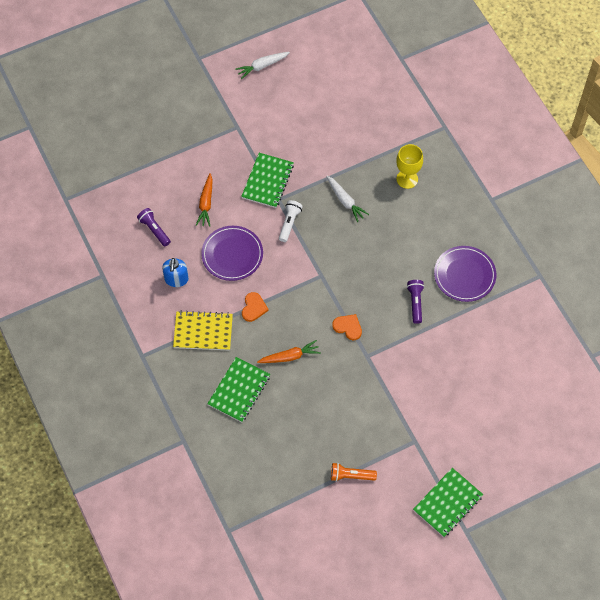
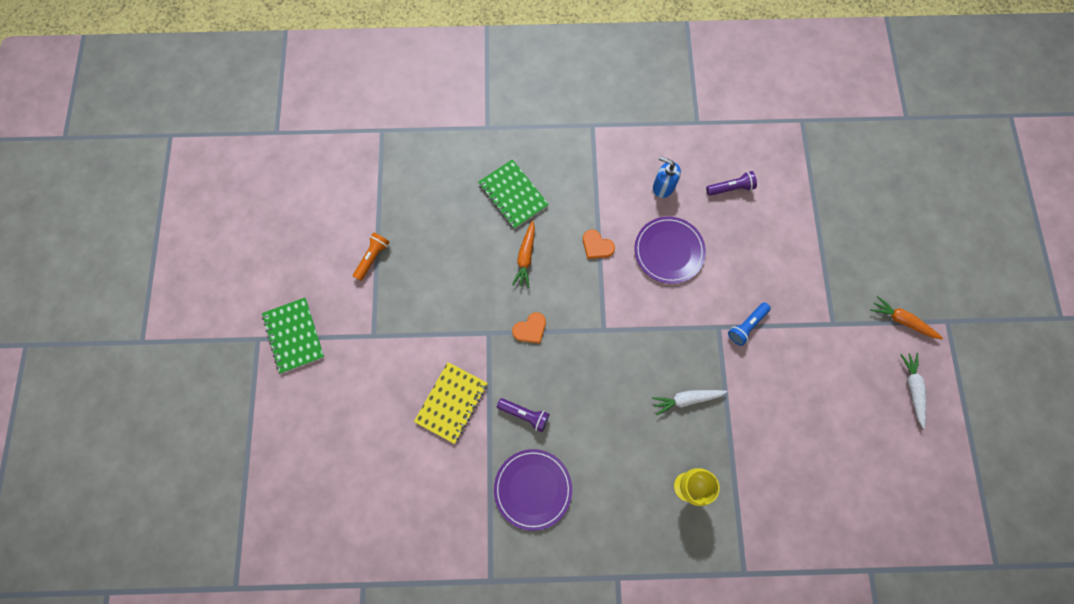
camera: 115 degrees right, 10 degrees up
(203, 332) = (592, 188): yellow notebook -> yellow notebook (451, 403)
(206, 203) = (743, 250): orange carrot -> orange carrot (902, 320)
(267, 181) = (746, 326): green notebook -> blue flashlight
(289, 223) = (683, 325): white flashlight -> none

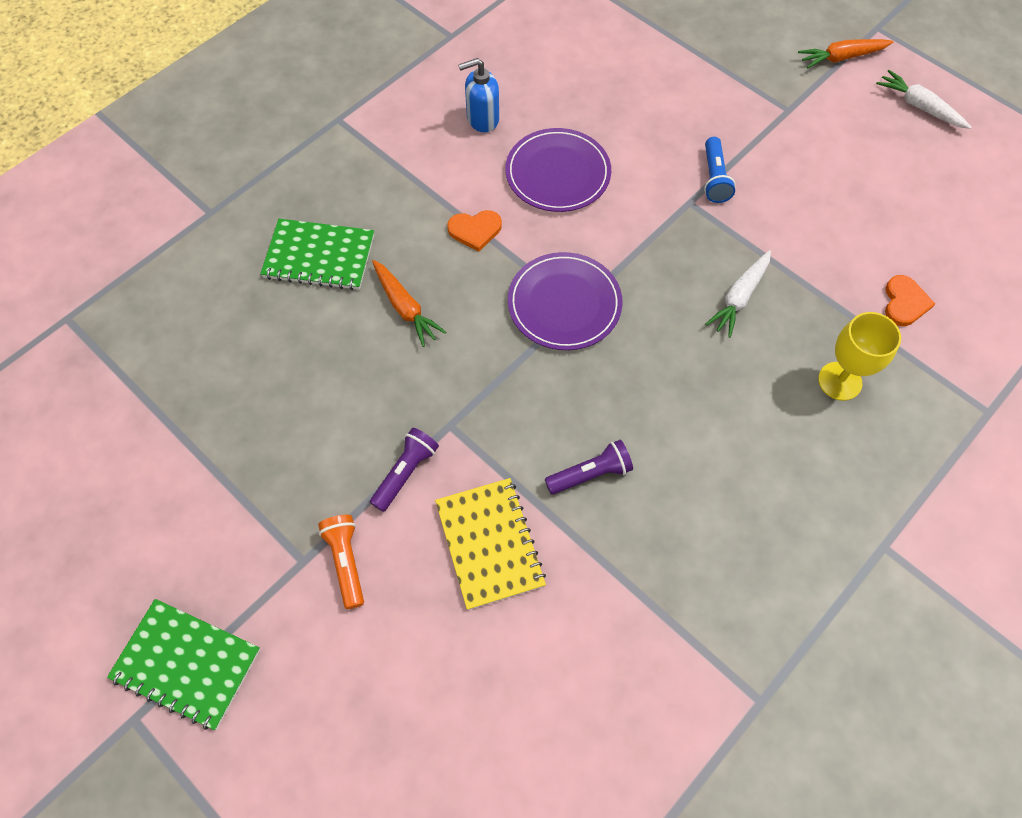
camera: 45 degrees left, 10 degrees down
(372, 258) = (205, 471): orange flashlight -> orange flashlight (346, 562)
(530, 329) = (494, 377): orange heart -> orange heart (904, 303)
(533, 489) = (690, 546): purple plate -> purple plate (564, 304)
(730, 188) = (553, 68): purple flashlight -> purple flashlight (405, 473)

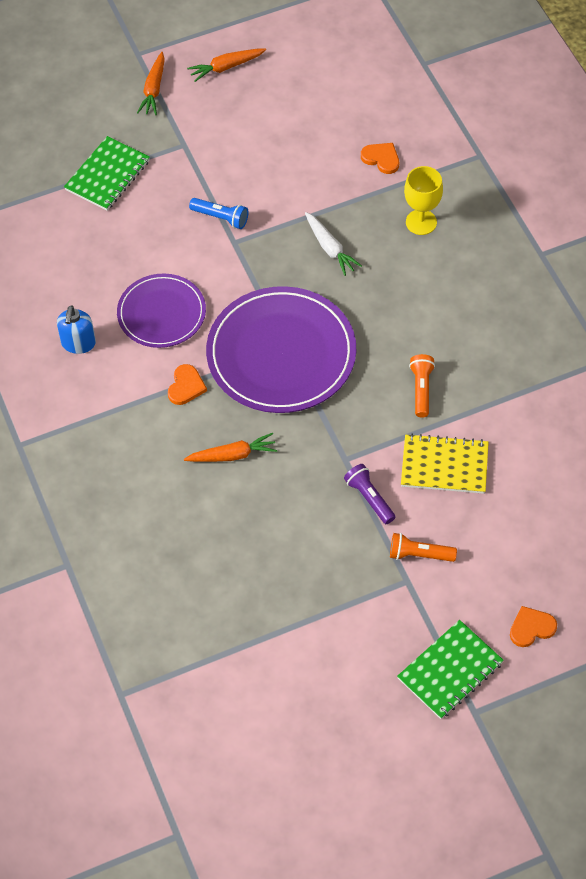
camera: 65 degrees left, 5 degrees down
(282, 751) = (531, 628): none -> orange heart
(319, 256) = (154, 498): green notebook -> green notebook (107, 175)
(564, 304) = (281, 354): purple plate -> purple plate, size x1.66
(590, 474) = (421, 389): purple flashlight -> orange flashlight
(919, 107) = (226, 67): white carrot -> orange carrot

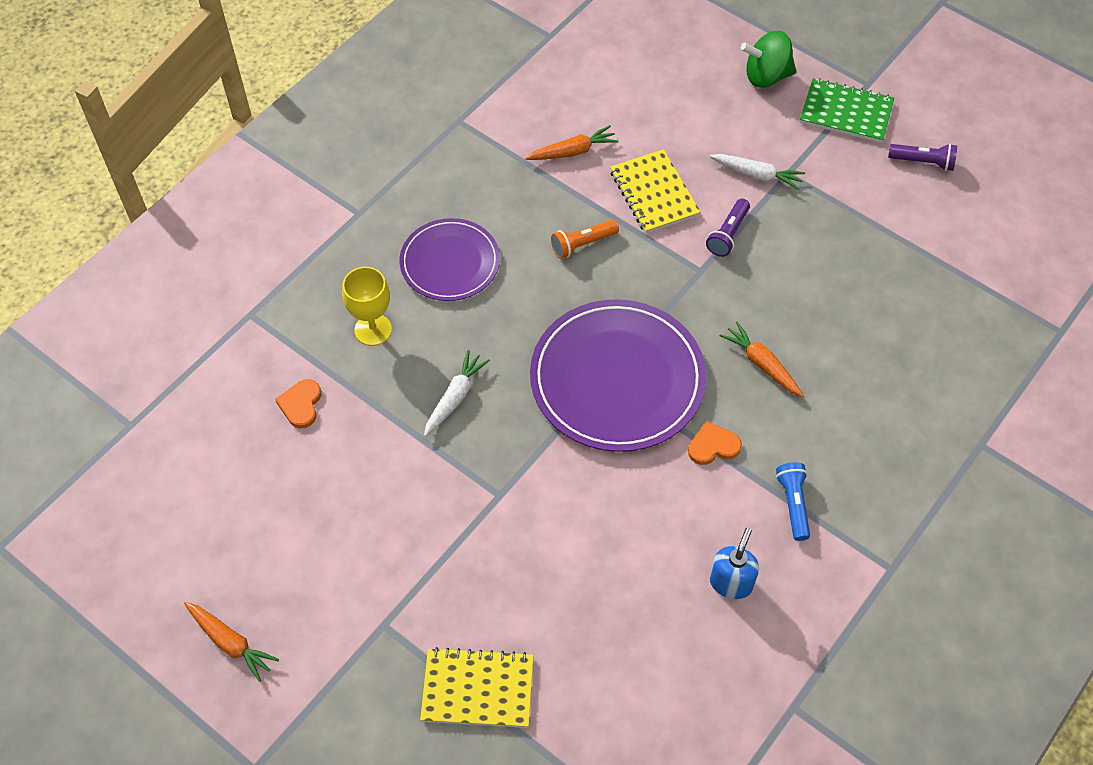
camera: 120 degrees left, 0 degrees up
(78, 343) = (731, 582): blue soap dispenser -> blue soap dispenser turned 45 degrees counterclockwise
(107, 175) = (477, 689): green notebook -> yellow notebook
(154, 89) = (308, 712): orange carrot -> orange carrot (572, 151)
(161, 313) = (638, 518): purple plate -> purple plate (450, 262)
(221, 218) = (473, 526): blue flashlight -> blue flashlight (793, 504)
(356, 701) = (923, 162): none -> purple flashlight
(419, 554) = (756, 175): orange flashlight -> white carrot
(531, 628) = (766, 76): orange heart -> green spinning top

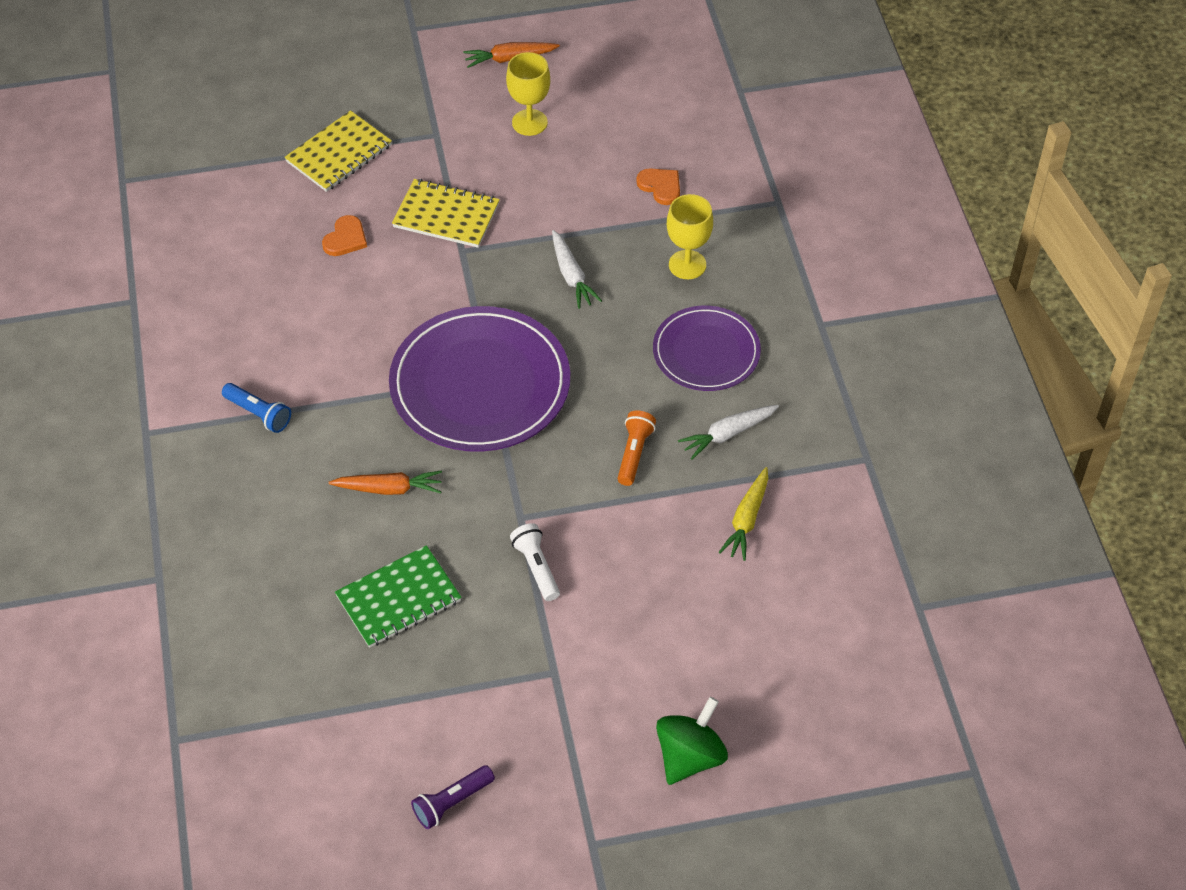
camera: 130 degrees right, 5 degrees down
(304, 559) = (529, 122): none -> yellow goblet
(572, 151) = (747, 519): orange carrot -> yellow carrot
(654, 193) = (637, 546): yellow notebook -> yellow notebook (446, 215)
(713, 446) = (358, 401): orange heart -> orange heart (345, 238)
(728, 234) = (536, 567): purple flashlight -> white flashlight
(731, 582) = (249, 332): blue soap dispenser -> none
(756, 175) = (577, 644): white carrot -> white carrot (728, 434)
(846, 112) = (576, 788): green notebook -> green notebook (398, 599)

